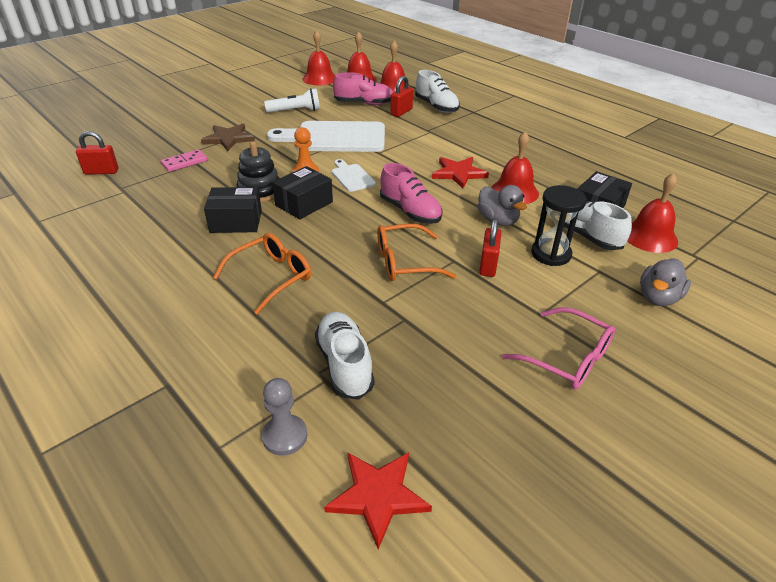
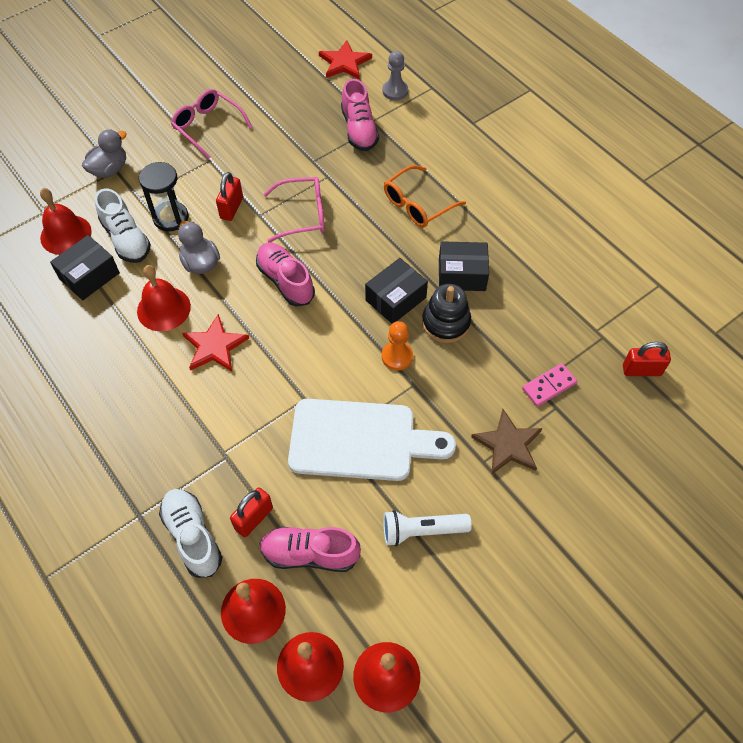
camera: 175 degrees left, 20 degrees up
(344, 364) = (359, 130): white shoe -> pink shoe
(351, 177) = (342, 346): white cutting board -> none
(405, 262) = (303, 215): orange glasses -> pink glasses

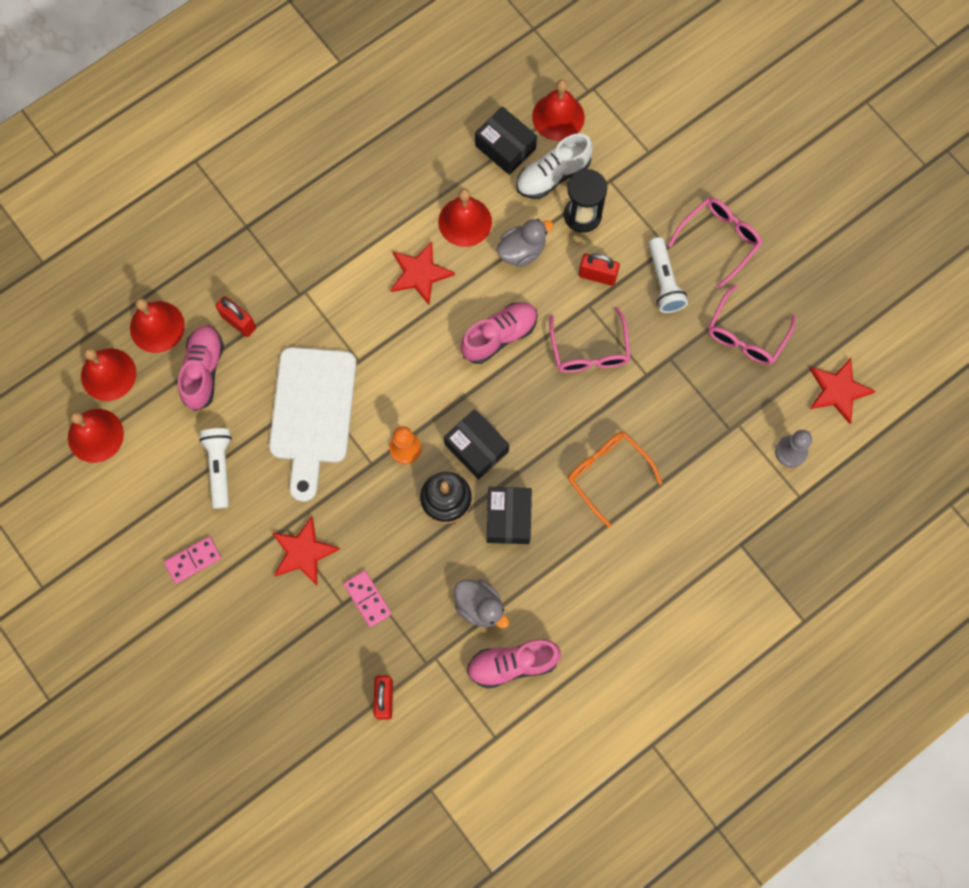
camera: 90 degrees right, 15 degrees up
(109, 169) = (649, 145): grey duck -> grey duck (480, 606)
(192, 536) = (224, 272): white shoe -> none
(242, 163) = (664, 282): none -> white flashlight
(295, 113) = (746, 335): none -> pink glasses
(359, 130) = (722, 409): pink shoe -> pink shoe (512, 664)
(508, 444) = (303, 552): brown star -> red star
(526, 554) = (193, 560): none -> pink domino

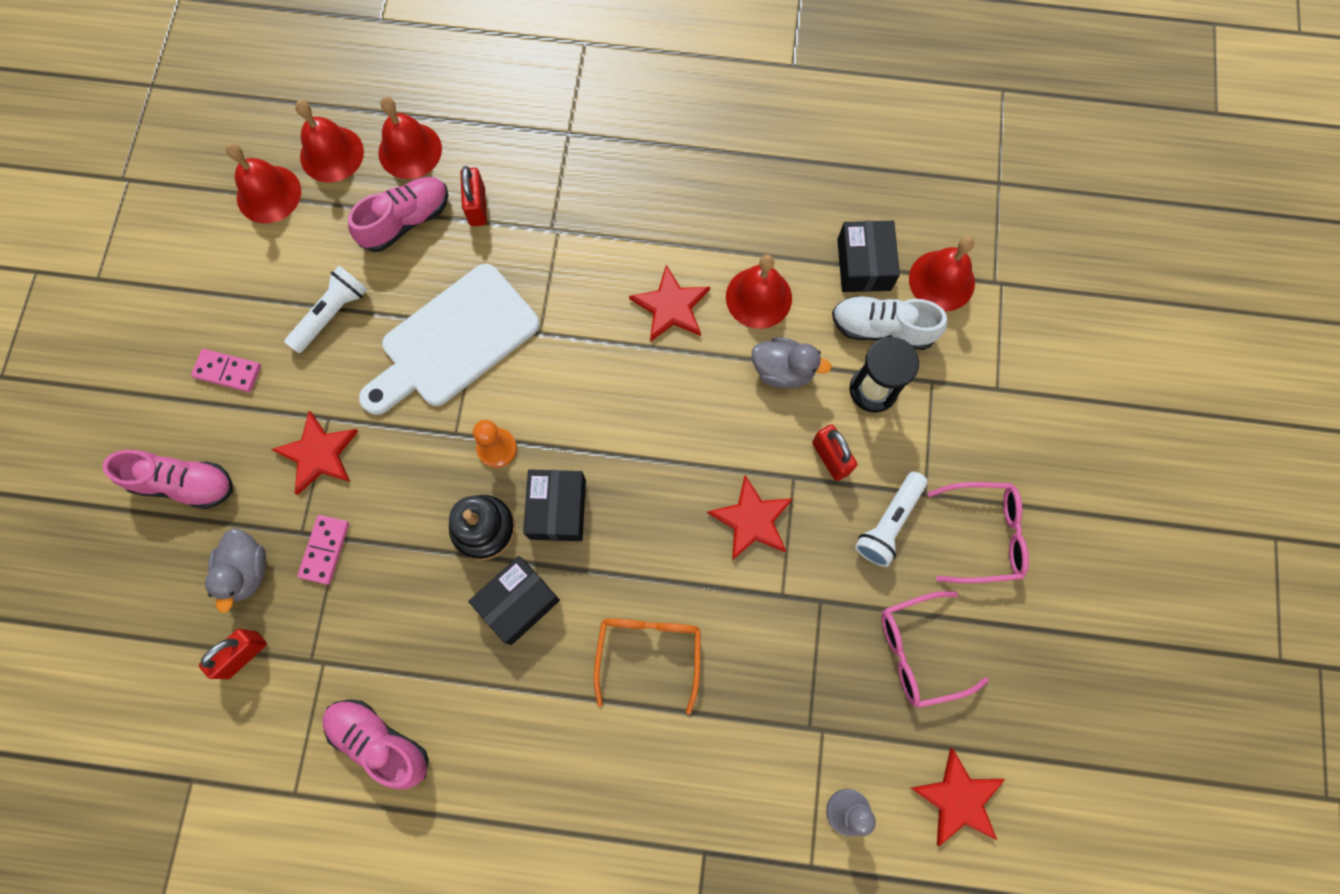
camera: 45 degrees right, 0 degrees up
(480, 606) = (409, 657): grey duck -> grey duck (247, 571)
(499, 336) = (683, 428): pink shoe -> pink shoe (184, 483)
(589, 350) = (752, 520): pink glasses -> red star

